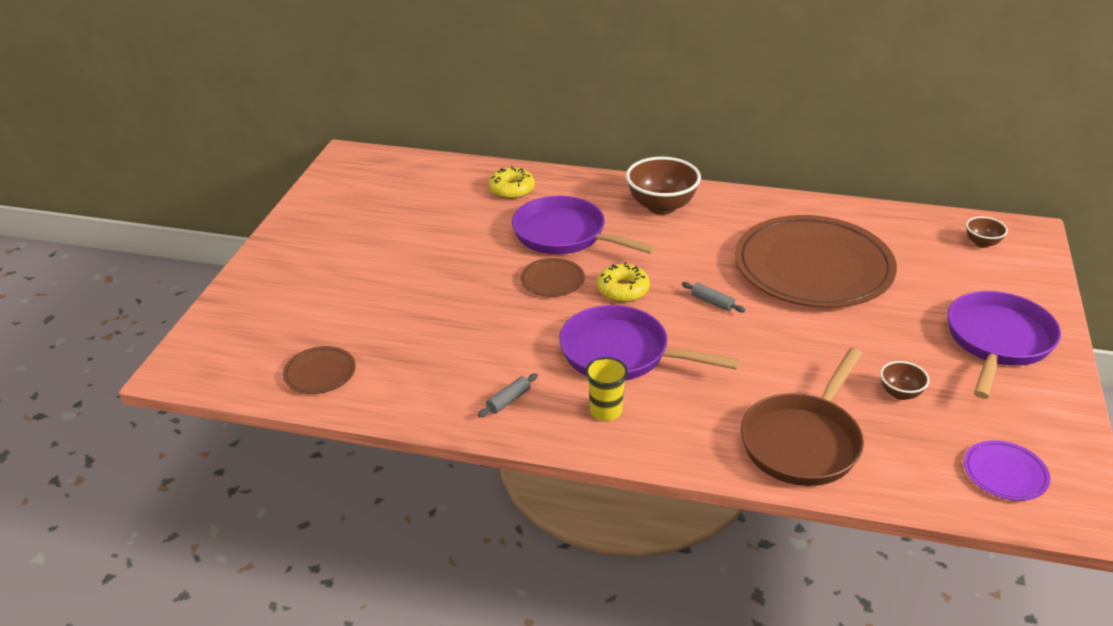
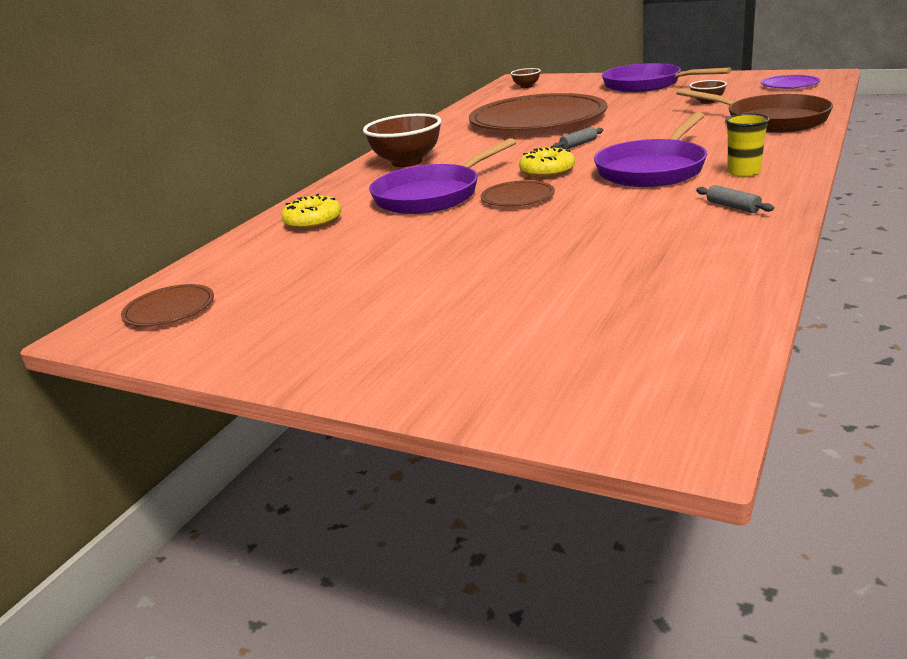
camera: 75 degrees left, 10 degrees down
(320, 373) = (687, 307): brown plate -> brown plate (169, 309)

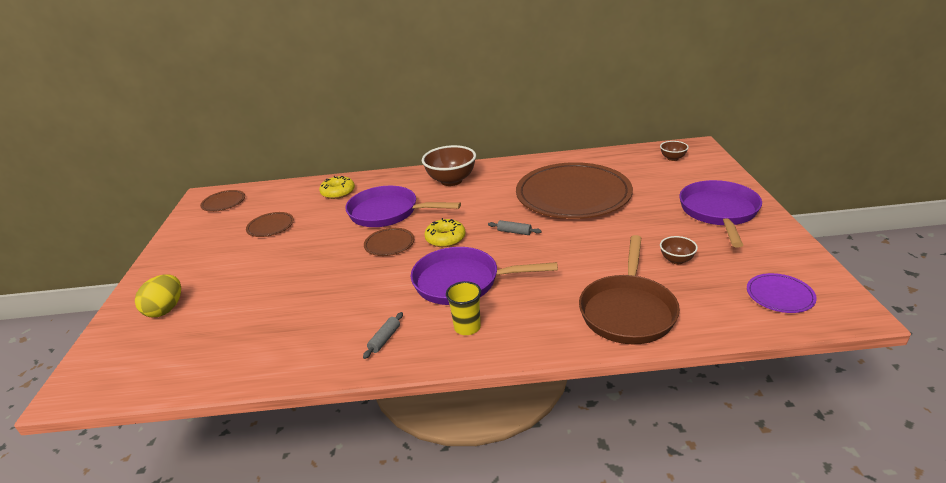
camera: 60 degrees right, 5 degrees up
(339, 268) = (270, 226): none -> brown plate
(498, 351) = (165, 309): none -> yellow egg

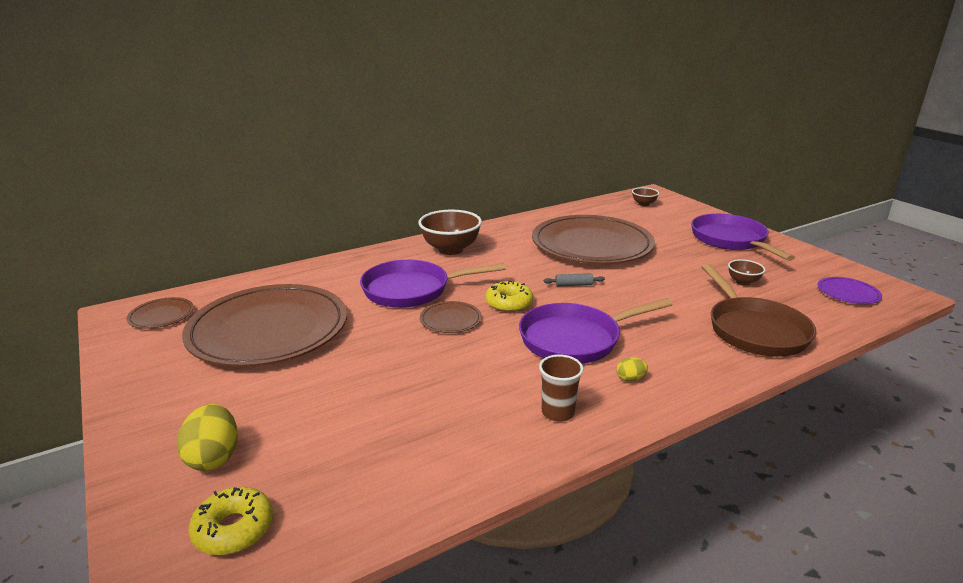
camera: 30 degrees left, 5 degrees down
(270, 226) = (268, 330): brown plate -> brown plate, size x2.45
(338, 192) = (322, 280): yellow donut -> yellow donut (234, 529)
(385, 339) = (558, 412): grey rolling pin -> brown cup
(467, 327) = (630, 379): yellow cup -> yellow egg

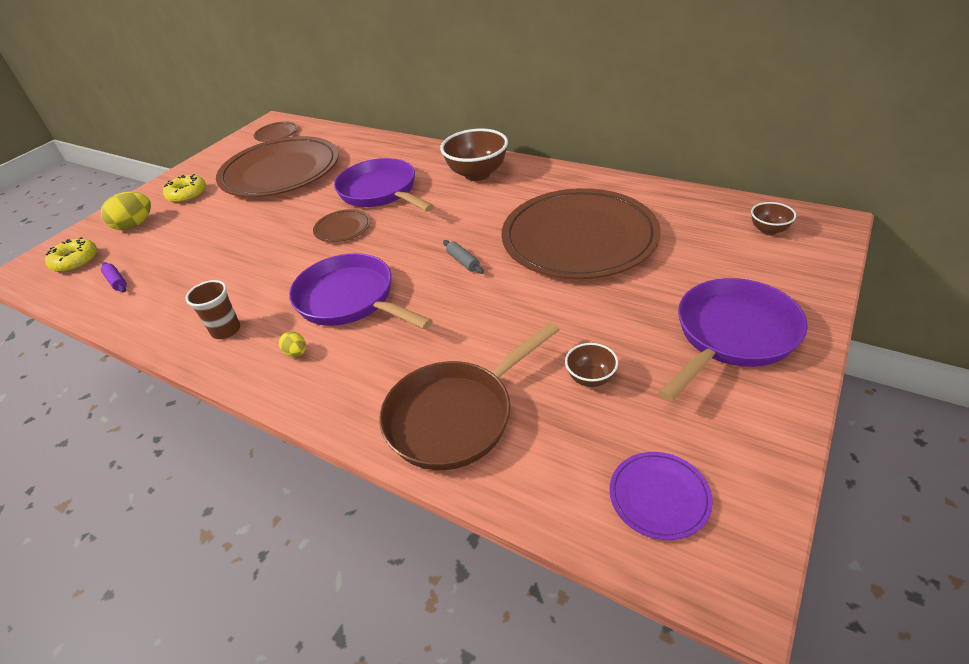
camera: 65 degrees right, 15 degrees up
(355, 487) = (116, 282): none -> purple rolling pin
(509, 303) = (393, 242): yellow donut -> yellow donut (187, 195)

